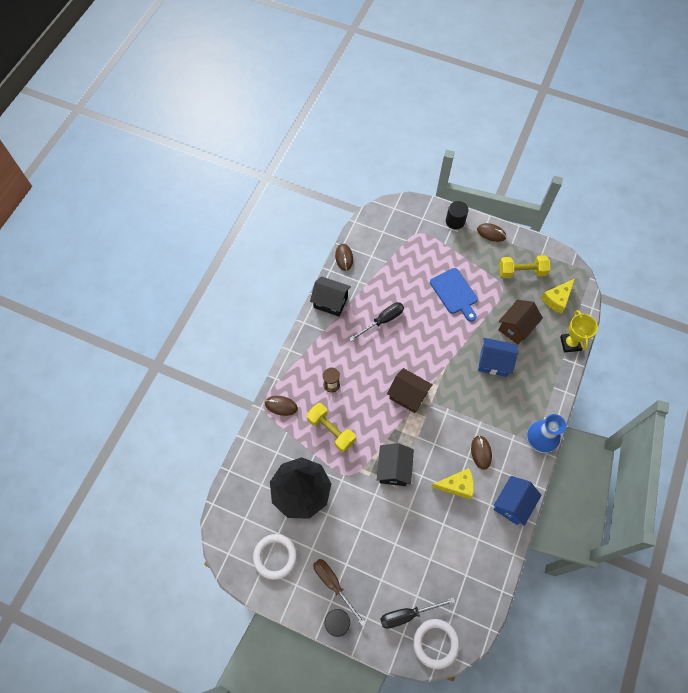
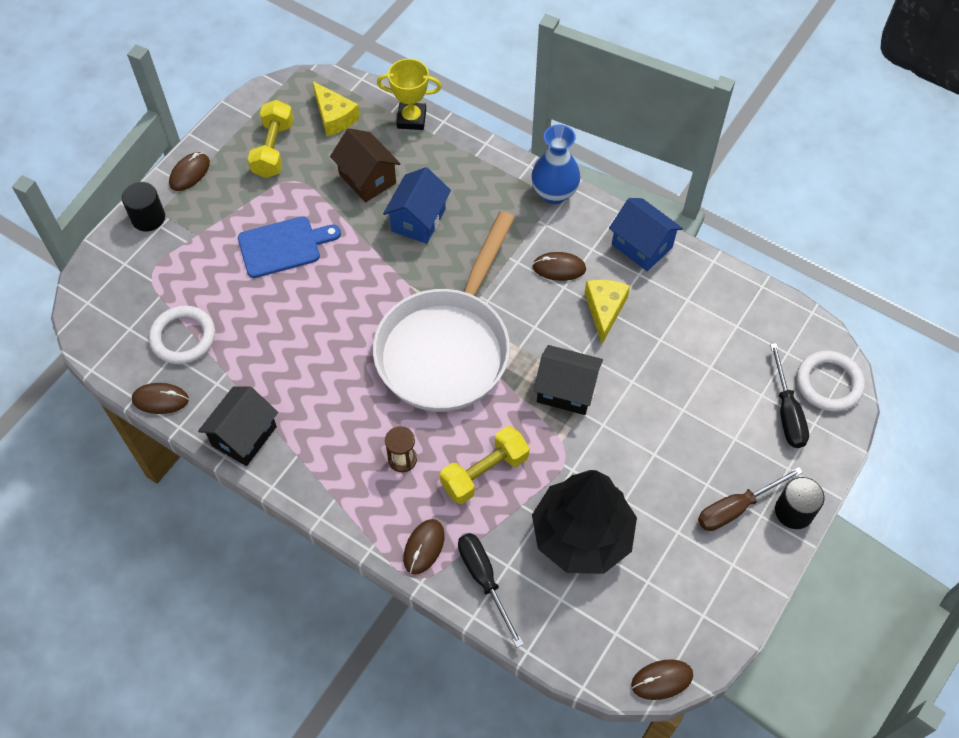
camera: 80 degrees left, 5 degrees down
(221, 548) = (662, 680): none -> brown mouse
(275, 557) = (685, 591): white ring -> white ring (183, 337)
(382, 321) = (304, 360): black screwdriver -> black screwdriver (484, 580)
(408, 395) = (447, 347): brown house -> white pan

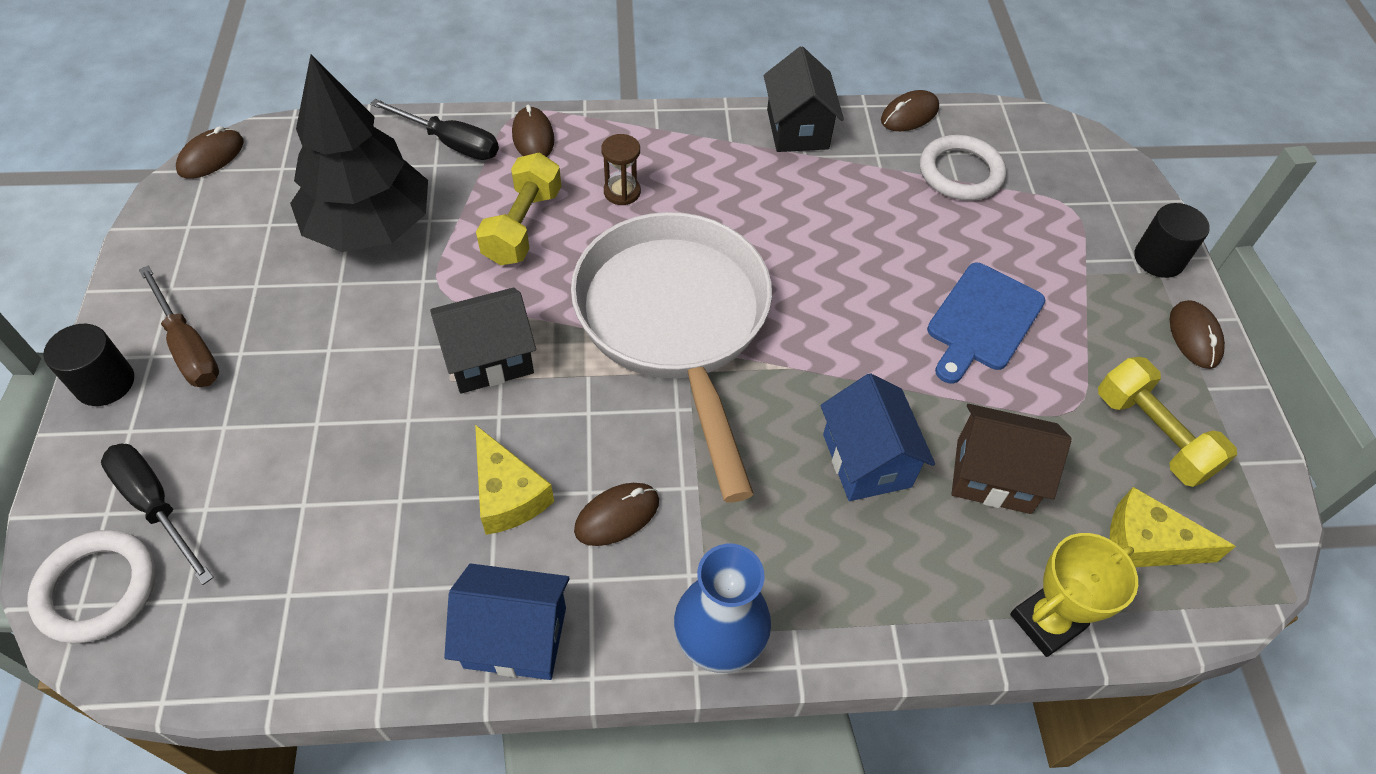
camera: 140 degrees right, 5 degrees down
(736, 508) = (188, 347): brown screwdriver -> brown screwdriver turned 120 degrees clockwise

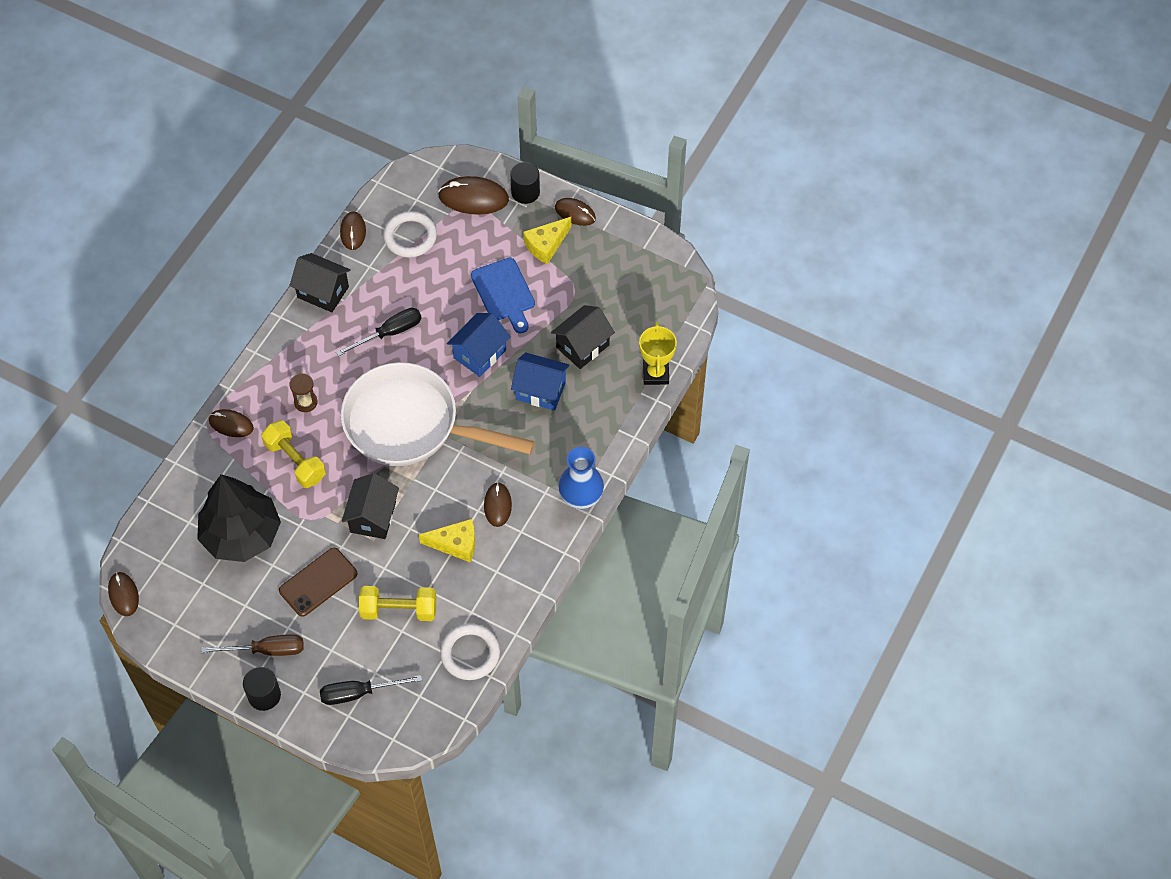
camera: 55 degrees left, 5 degrees up
(97, 589) = (389, 729): white ring -> white ring (470, 654)
(338, 349) = (318, 582): none -> brown phone
(450, 143) = (204, 468): black screwdriver -> black screwdriver (389, 333)
(515, 637) = (527, 573): blue house -> blue house (480, 354)
(993, 476) = (582, 346): brown house -> black house
(1086, 207) = (473, 198): none -> brown mouse
(1147, 543) = (651, 312): yellow cheese -> yellow cheese (546, 245)
(1152, 435) = (608, 270): yellow dumbbell -> yellow dumbbell (399, 610)

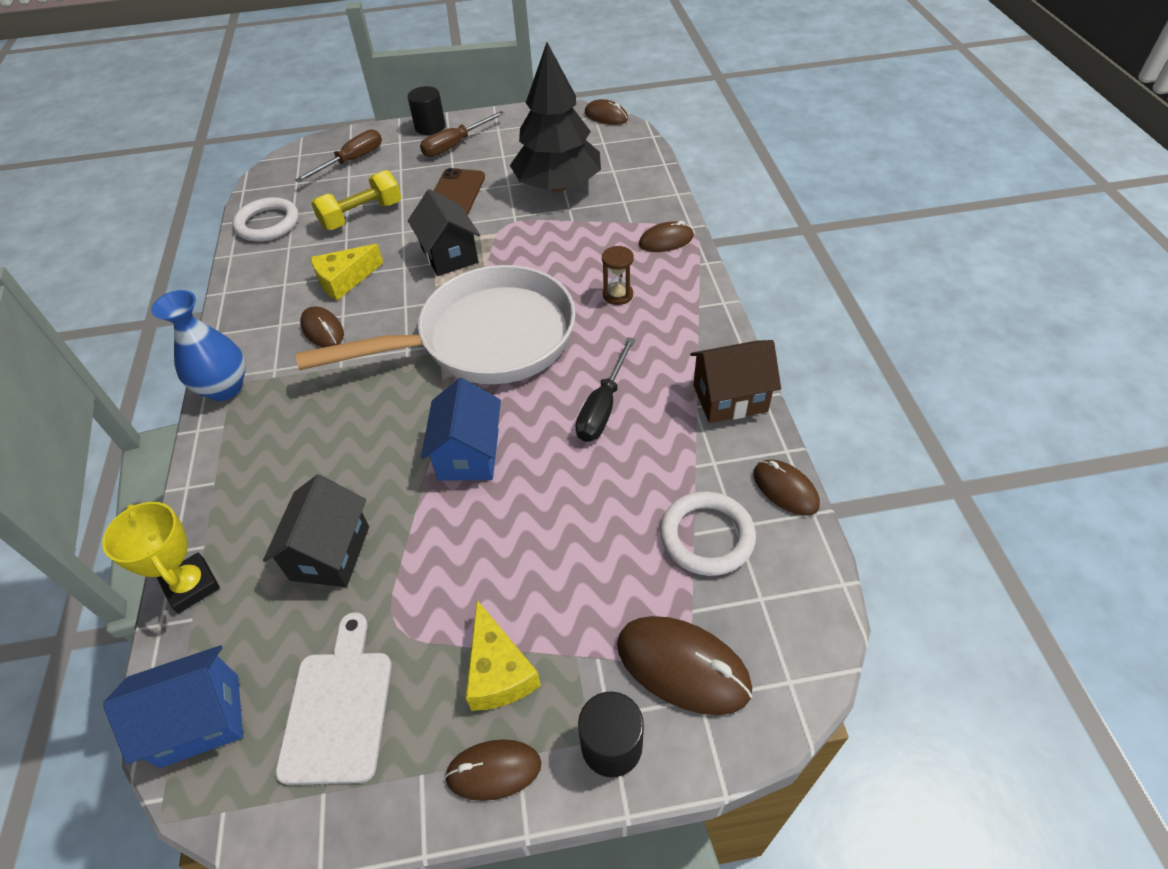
camera: 145 degrees right, 10 degrees down
(295, 461) = (571, 250): yellow dumbbell -> none
(323, 292) = (730, 398): black house -> brown house
(359, 693) = (352, 161): black screwdriver -> brown screwdriver
(473, 198) = (683, 666): brown mouse -> brown mouse turned 60 degrees clockwise
(504, 293) = (502, 550): blue cutting board -> none
(540, 390) = (353, 463): blue house -> blue house (200, 720)
(546, 245) = (498, 671): yellow cheese -> yellow cheese turned 150 degrees clockwise
(619, 274) = (338, 708): none -> white cutting board

